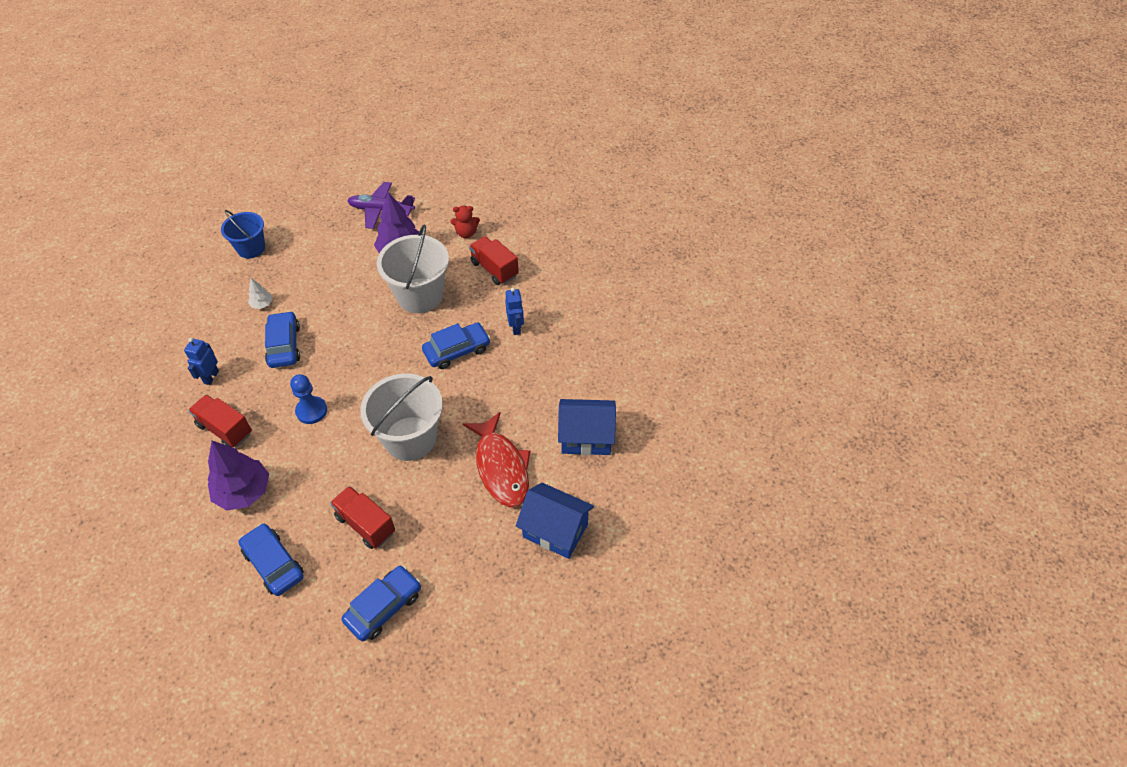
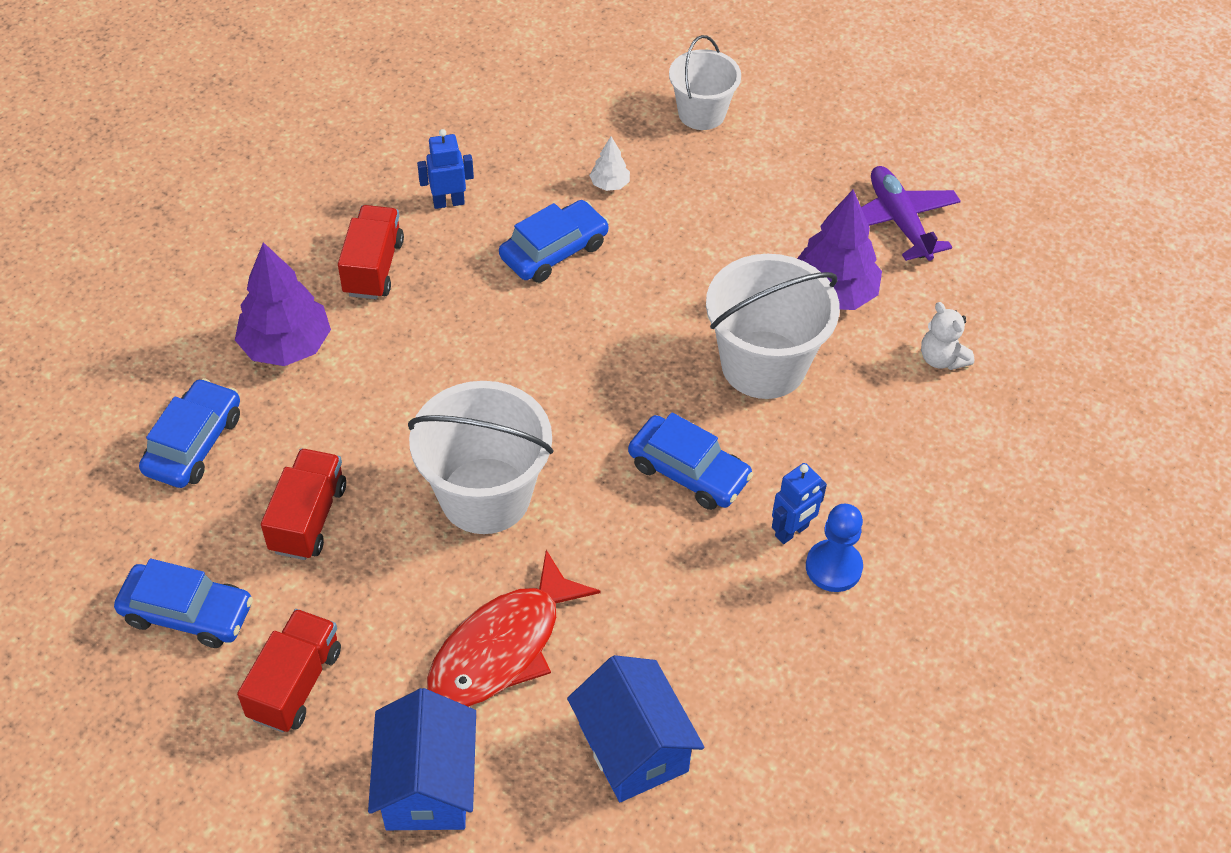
camera: 60 degrees right, 0 degrees up
(251, 248) = (701, 113): blue bucket -> white bucket
(311, 411) = (461, 347): blue pawn -> blue pawn (833, 567)
(466, 233) = (941, 359): red teddy bear -> white teddy bear
(494, 269) = (894, 438): red truck -> red truck (295, 684)

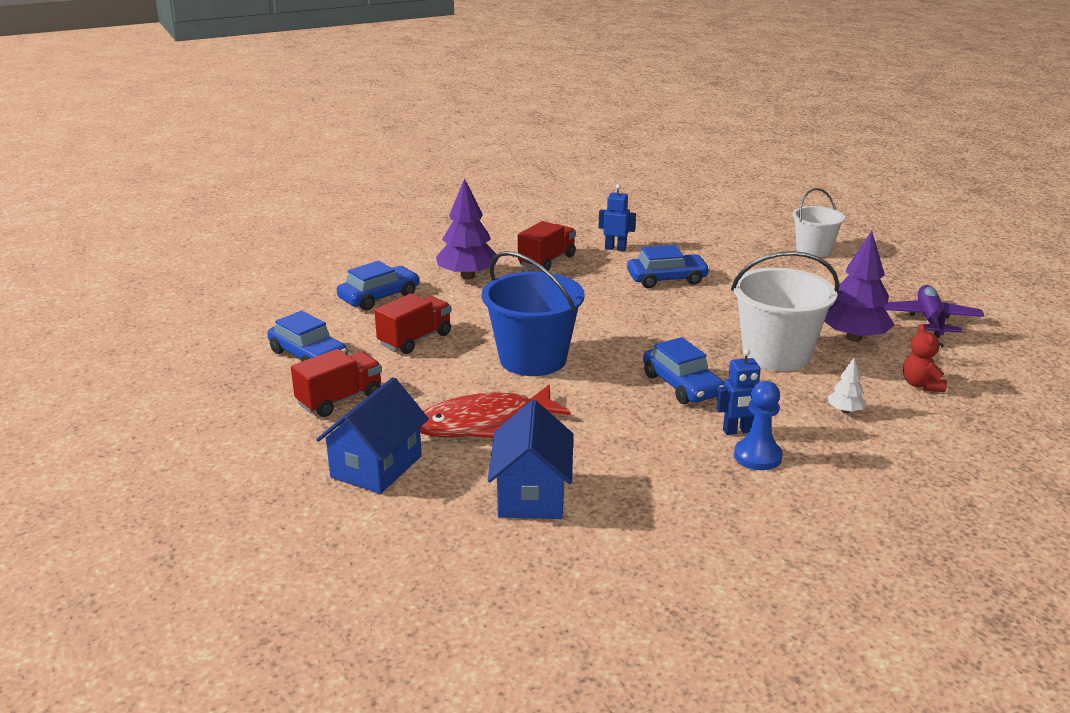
camera: 30 degrees right, 25 degrees down
(485, 495) = (533, 359): white bucket -> blue bucket
(610, 184) = (726, 263): white tree -> white tree (845, 411)
(941, 359) = (921, 385): white teddy bear -> red teddy bear

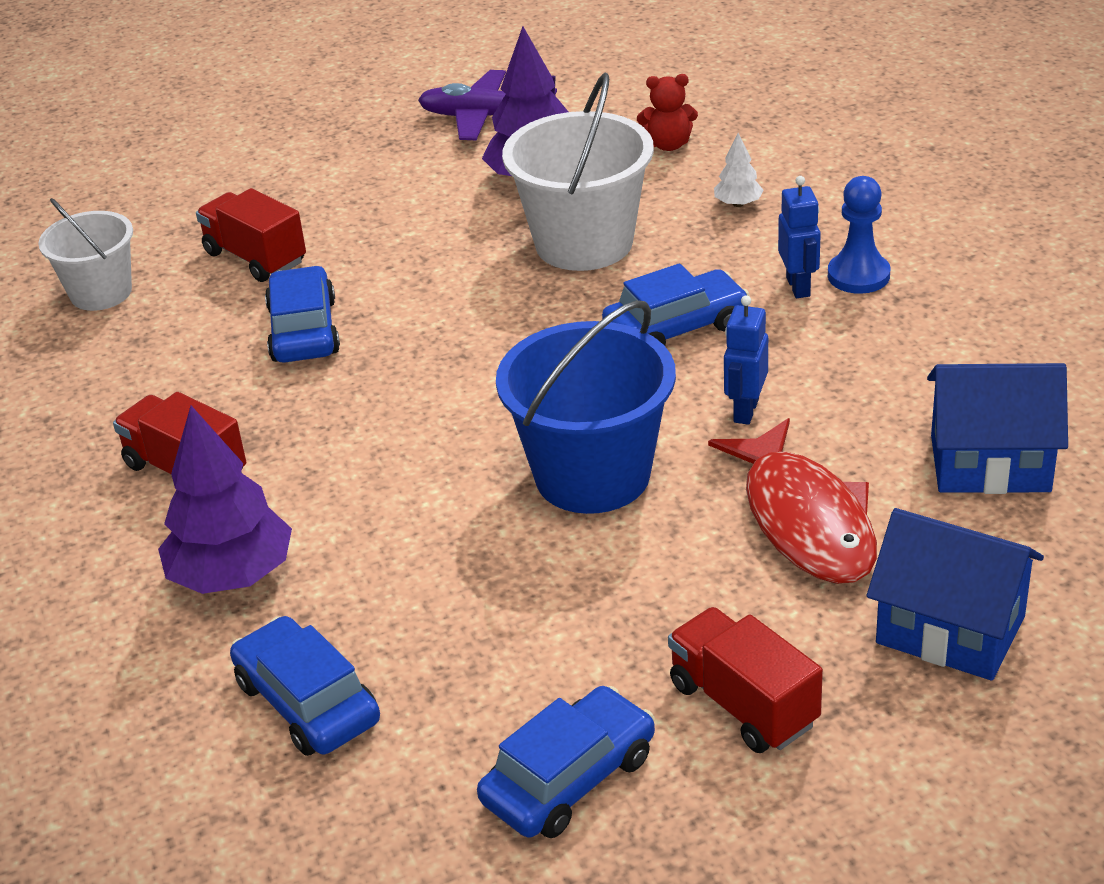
camera: 85 degrees left, 10 degrees up
(415, 339) = (510, 627): red truck -> red truck (255, 258)
(615, 248) = (152, 385): blue robot -> blue robot (745, 411)
(813, 250) = (225, 184): white bucket -> white bucket (101, 293)

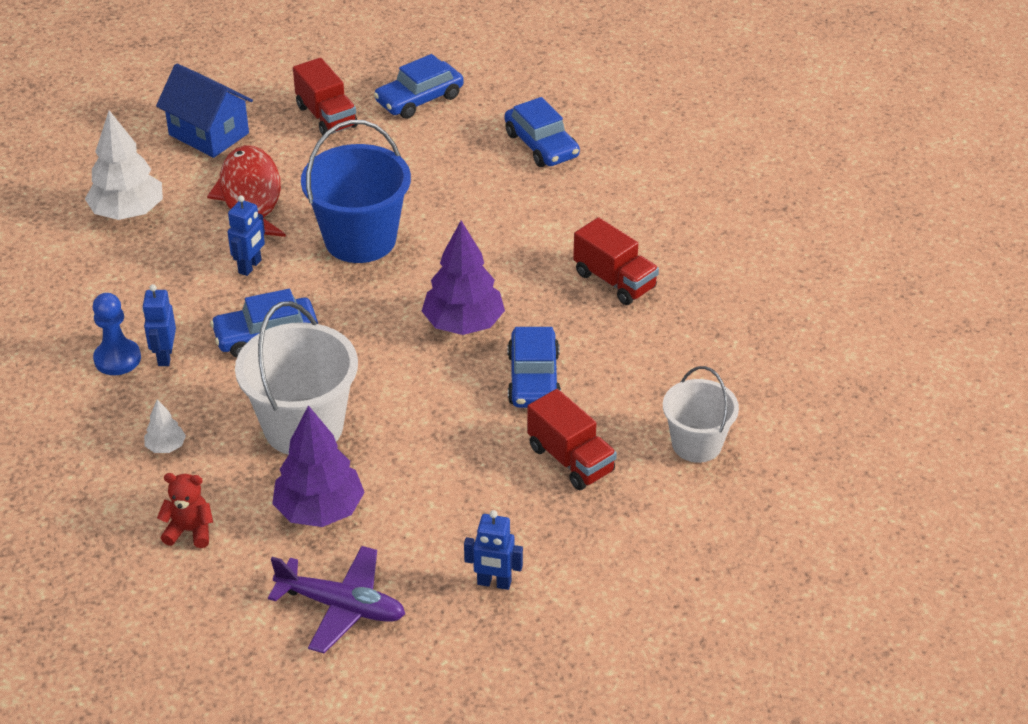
camera: 175 degrees left, 5 degrees up
(232, 576) = (582, 212): purple tree -> purple tree (463, 324)
(336, 152) = (494, 583): none -> blue robot
(990, 463) = (128, 212): blue house -> white tree

